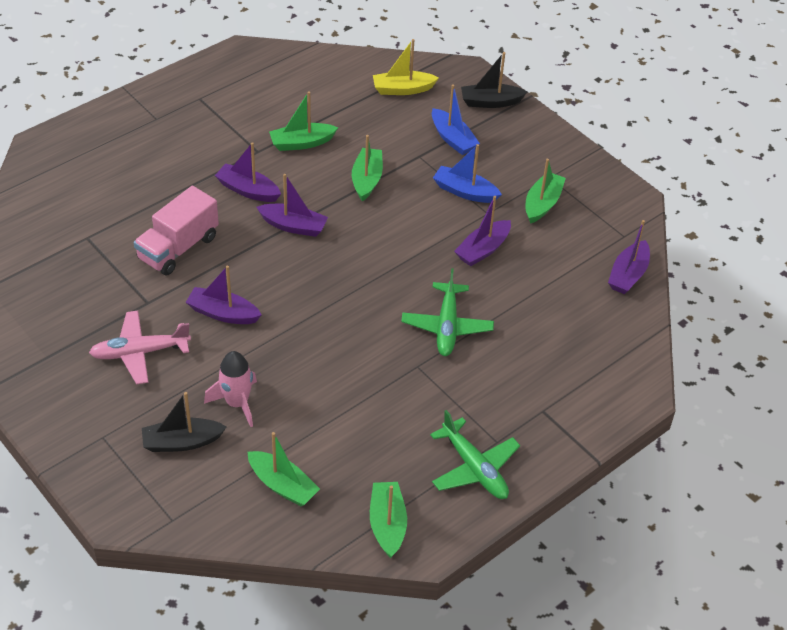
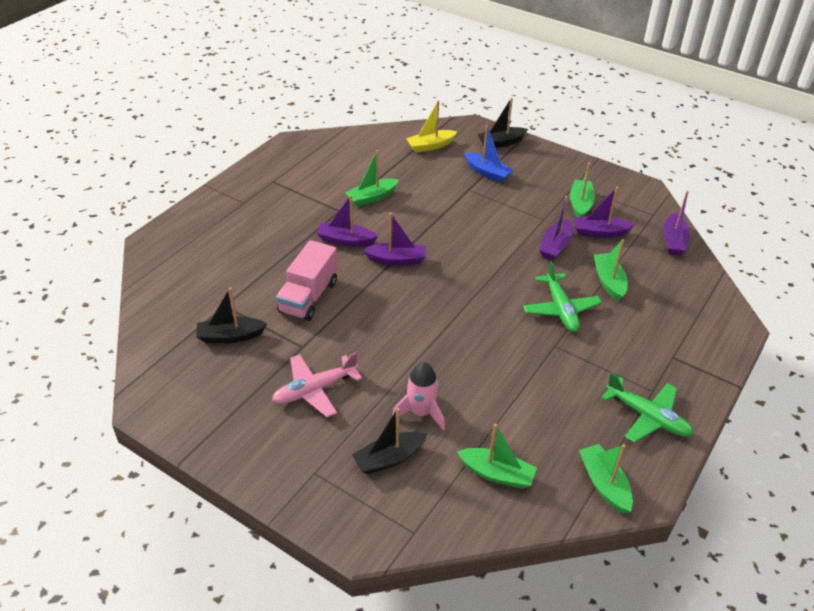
camera: 15 degrees left, 5 degrees down
(79, 273) = (230, 336): none -> black boat
(223, 313) = (372, 341): purple boat -> purple boat (599, 232)
(367, 180) = (437, 214): green boat -> green boat (609, 281)
(465, 192) = (517, 207): blue boat -> none

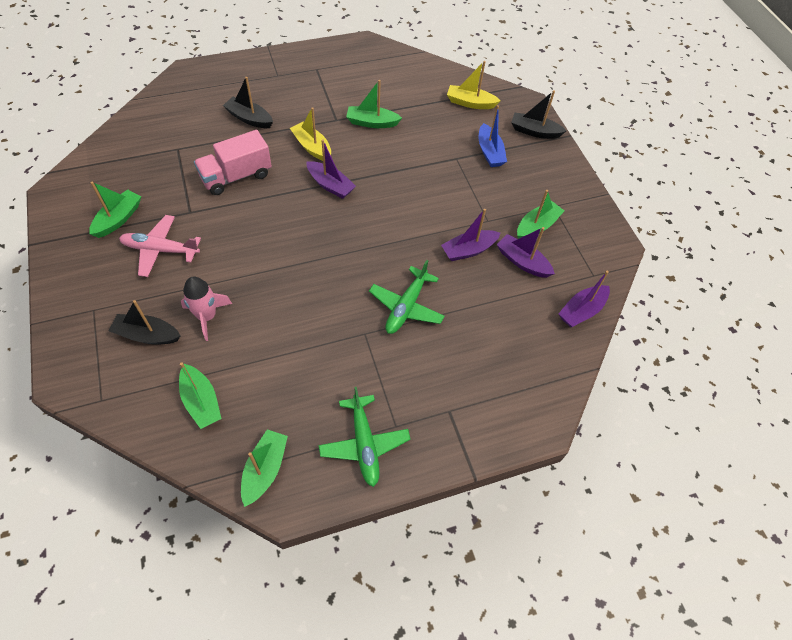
camera: 35 degrees right, 15 degrees up
(230, 336) = (155, 174): black boat -> black boat (249, 118)
(346, 241) = (312, 147): purple boat -> yellow boat
(609, 281) = (476, 310): green boat -> green boat (118, 219)

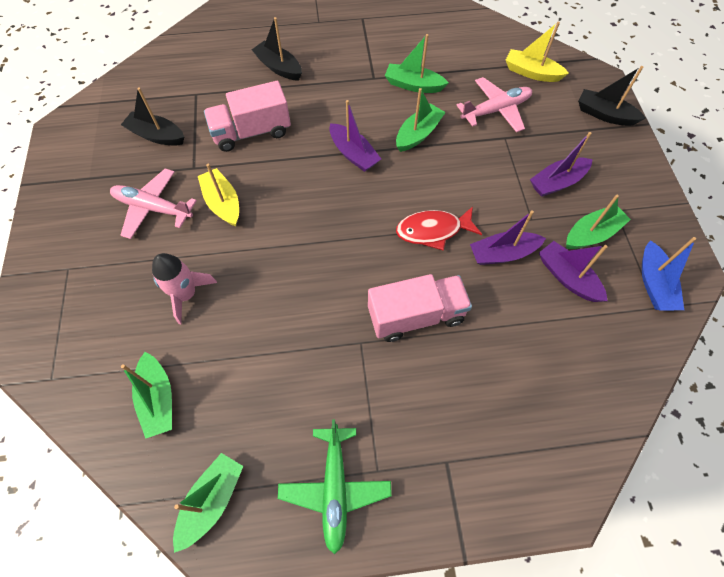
camera: 15 degrees right, 5 degrees up
(118, 219) = (117, 167): green boat -> green boat (418, 134)
(147, 335) = (117, 307): black boat -> black boat (157, 135)
(312, 147) = (341, 107): yellow boat -> yellow boat (223, 203)
(406, 307) = (416, 316): green plane -> pink truck
(409, 239) = (433, 231): none -> red fish
(445, 137) = (496, 110): none -> pink plane
(489, 152) = (546, 134): blue boat -> blue boat (654, 284)
(581, 311) = (635, 353): purple boat -> purple boat (557, 182)

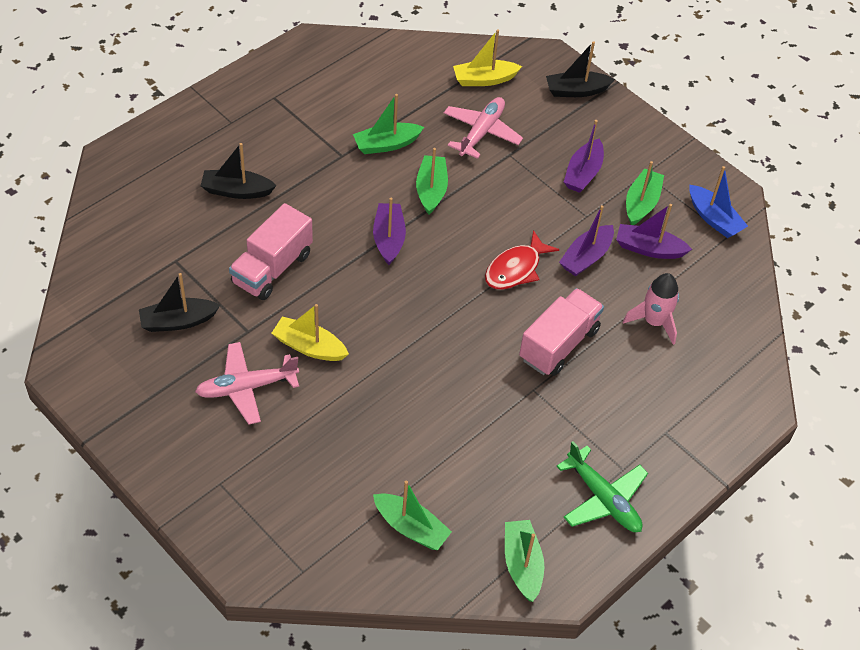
camera: 40 degrees left, 10 degrees down
(186, 294) = (353, 439): pink rocket -> pink rocket (654, 322)
(353, 154) = (389, 239): purple boat -> purple boat turned 105 degrees counterclockwise

